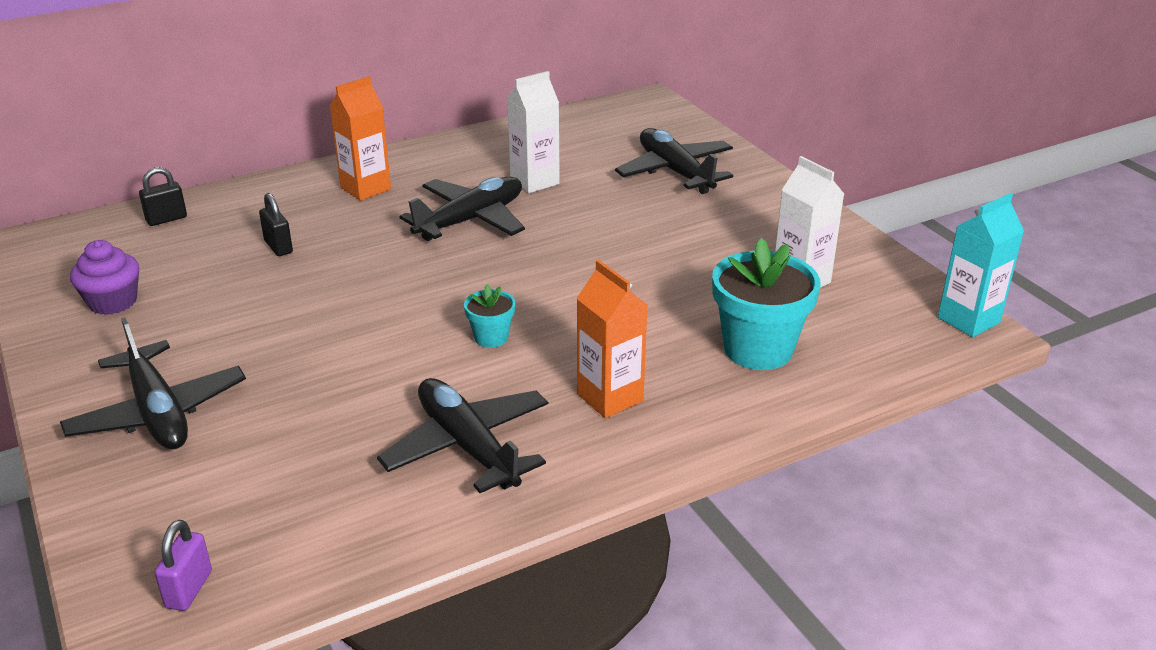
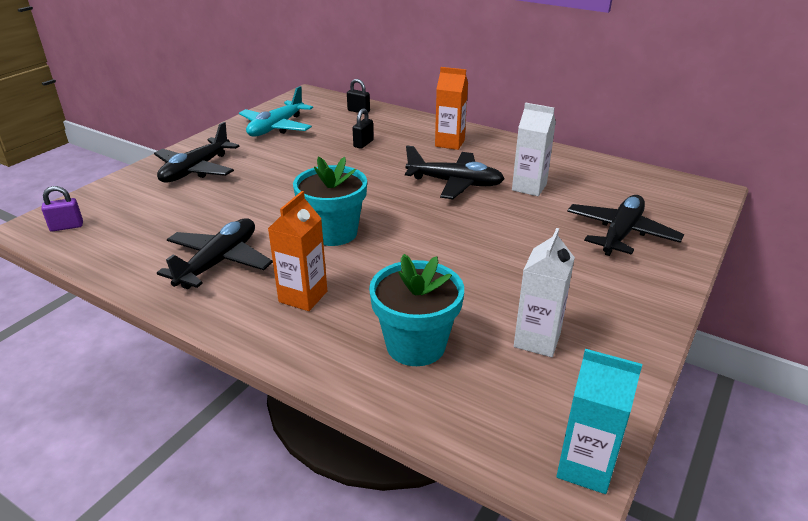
camera: 60 degrees right, 0 degrees up
(113, 302) = (276, 127): purple cupcake -> turquoise plane
(491, 337) = (334, 233): turquoise flower pot -> turquoise flower pot, size x2.01

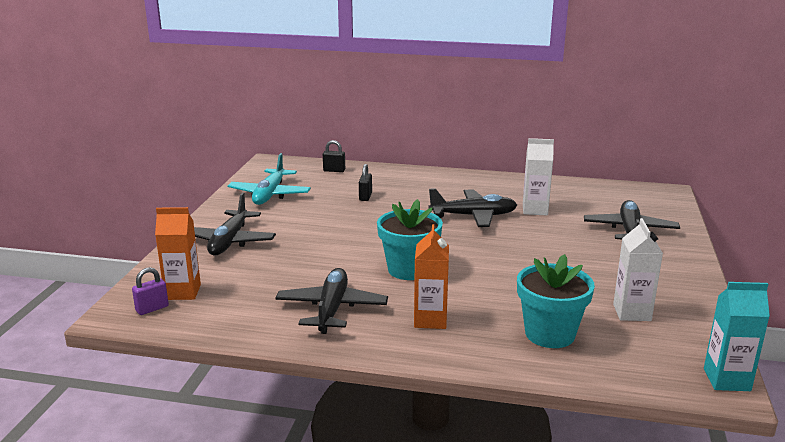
camera: 20 degrees left, 10 degrees down
(449, 143) = (440, 186): orange carton -> orange carton (183, 292)

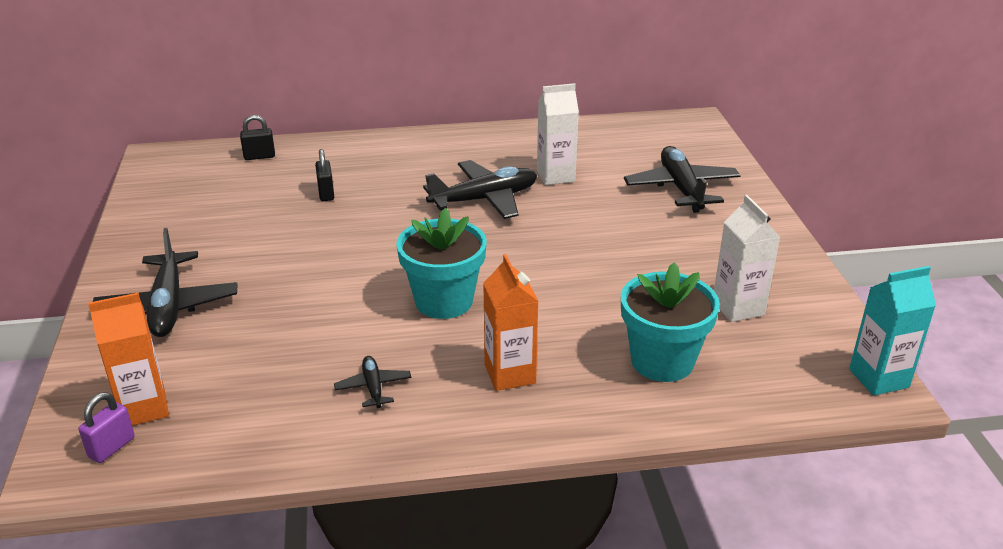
camera: 20 degrees left, 10 degrees up
(270, 194) = (186, 214): turquoise plane -> none
(331, 309) = (373, 387): black plane -> black plane, size x0.50

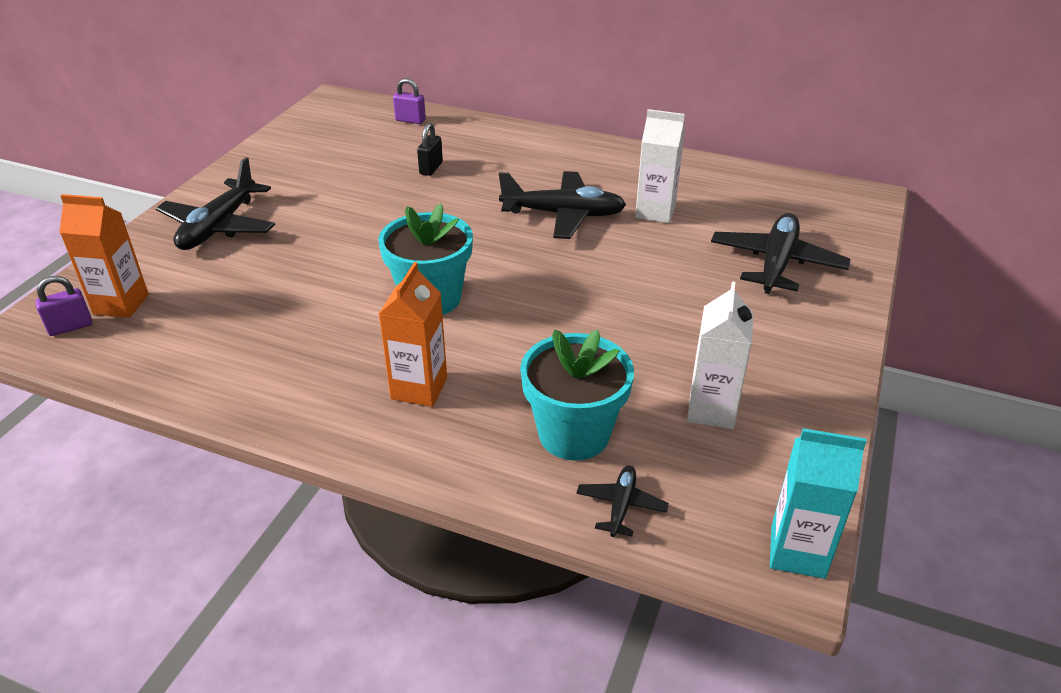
camera: 30 degrees right, 5 degrees up
(259, 156) = (410, 120): black padlock -> purple padlock
(373, 387) = (296, 354): black plane -> black plane (621, 506)

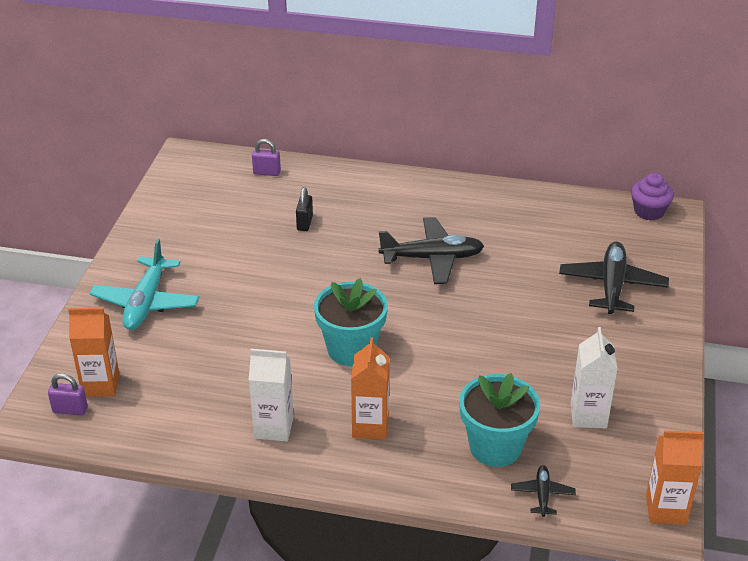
camera: 10 degrees left, 0 degrees up
(70, 327) = (70, 410): purple padlock -> purple padlock turned 45 degrees clockwise
(219, 227) = (146, 303): black plane -> turquoise plane
(655, 212) = (506, 247): white carton -> white carton (274, 428)
(797, 552) = (665, 509): turquoise carton -> orange carton
(838, 192) = (649, 211): none -> purple cupcake

